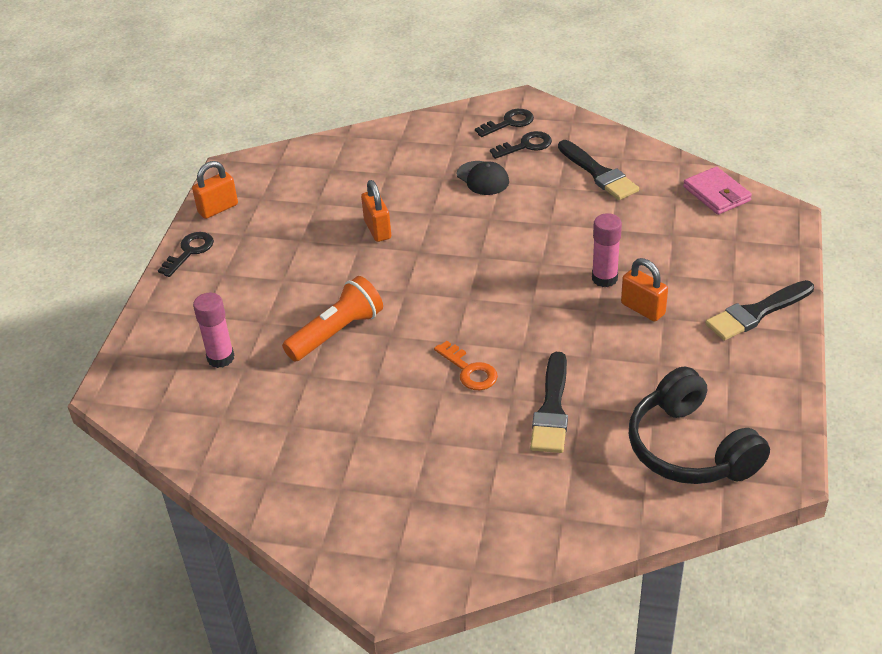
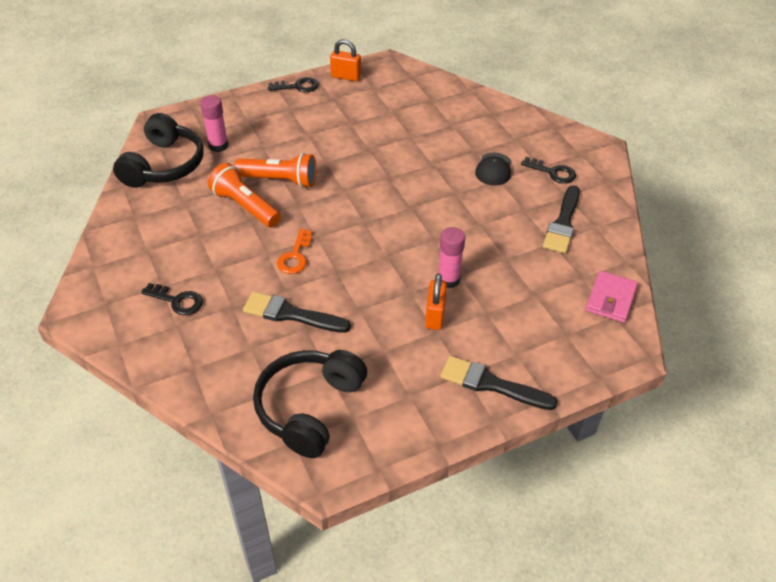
camera: 50 degrees right, 5 degrees up
(203, 418) = (164, 165): none -> black headphones
(350, 377) = (245, 206): none -> orange flashlight
(377, 229) = (392, 149): orange padlock -> none
(509, 123) = (568, 152): black key -> black key (177, 301)
(552, 409) = (291, 314): black brush -> black brush turned 45 degrees clockwise

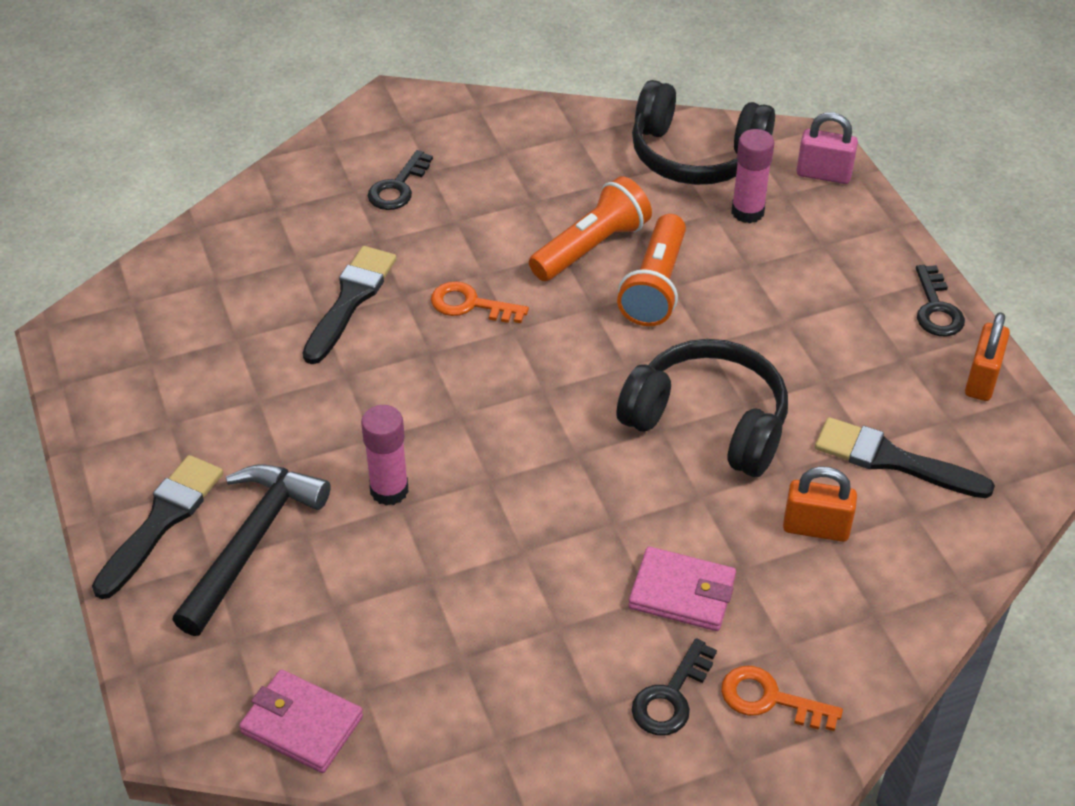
camera: 95 degrees right, 0 degrees up
(189, 118) = (823, 174): none -> pink padlock
(309, 408) = (178, 318): black headphones -> black headphones (708, 422)
(435, 315) = (314, 465): orange padlock -> orange padlock (816, 528)
(493, 169) = (682, 593): black cap -> pink wallet
(498, 337) = (252, 542): none -> black hammer
(545, 144) = (770, 699): none -> orange key
(563, 223) = (513, 686): black brush -> black brush (893, 460)

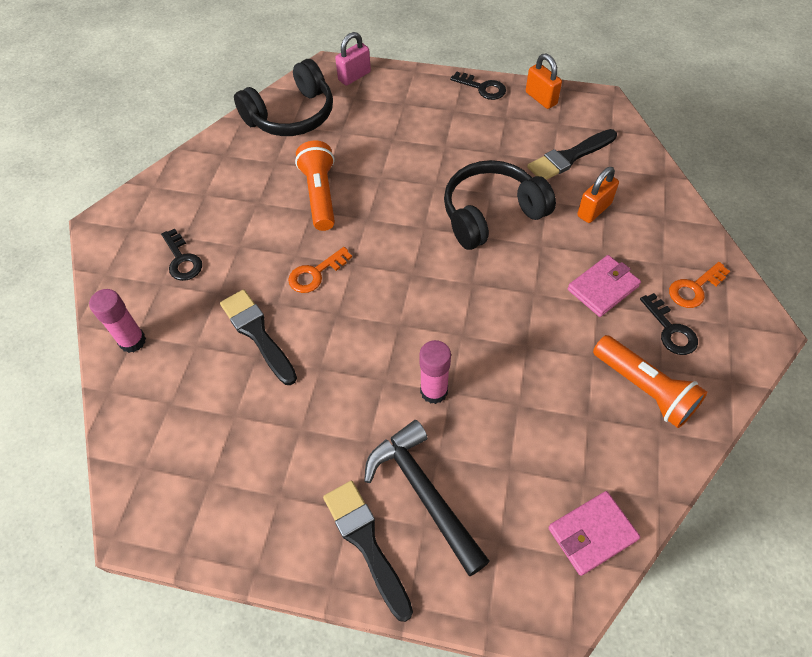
camera: 55 degrees left, 10 degrees up
(655, 286) = (375, 184): orange flashlight -> orange flashlight (644, 389)
(747, 212) = (354, 118): pink glue stick -> pink glue stick (132, 341)

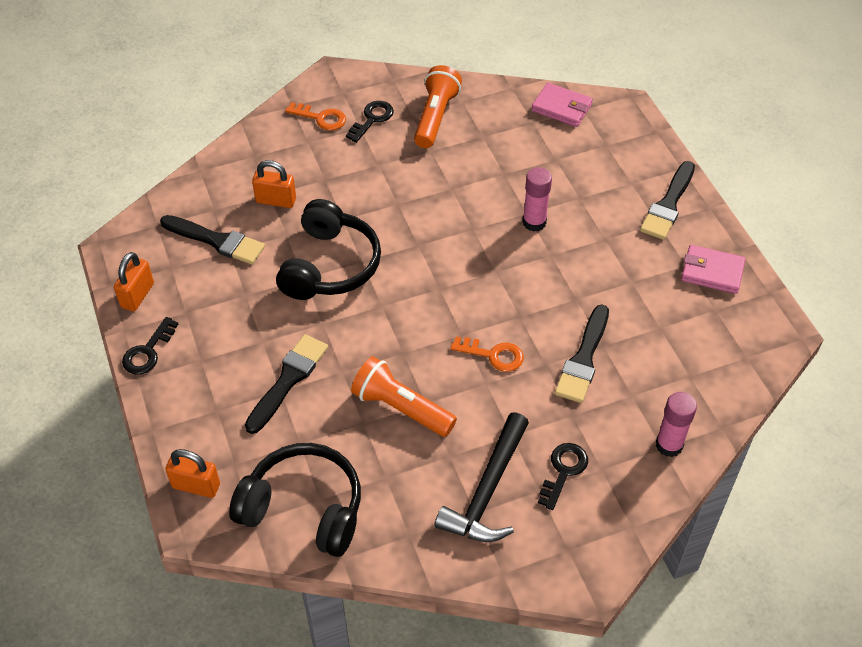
camera: 125 degrees left, 5 degrees down
(320, 195) = (401, 408): orange flashlight -> orange flashlight turned 75 degrees clockwise
(354, 76) = (196, 486): pink padlock -> orange padlock
(398, 146) = (288, 380): none -> black brush
(423, 492) = (611, 193): black hammer -> black hammer (487, 491)
(482, 88) = (148, 351): black key -> black key turned 150 degrees counterclockwise
(491, 214) = (330, 265): black headphones -> black headphones turned 105 degrees counterclockwise
(603, 288) = (360, 166): pink wallet -> pink wallet (712, 272)

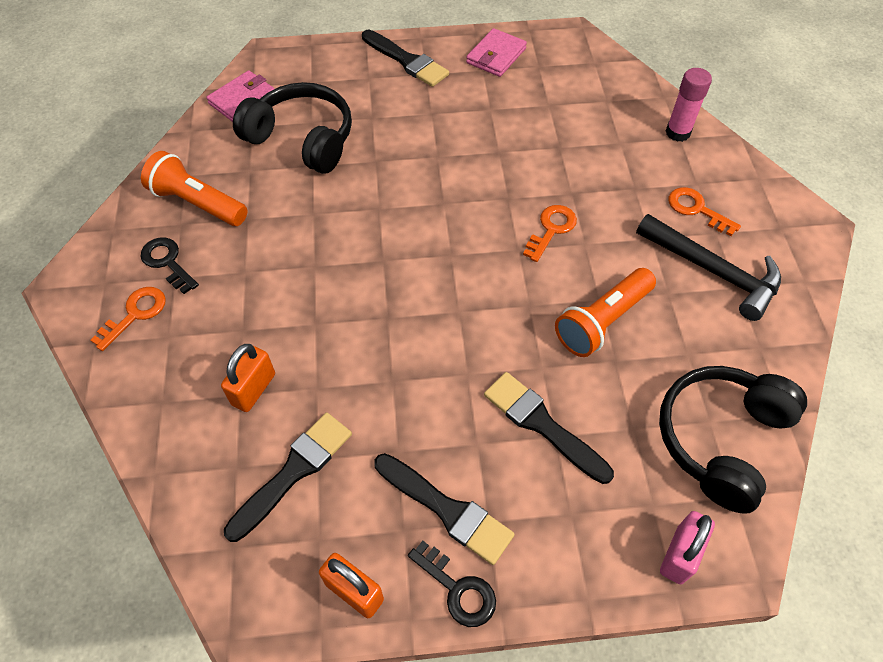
camera: 75 degrees left, 5 degrees up
(196, 486) = (679, 554): orange padlock -> pink padlock
(330, 265) = (383, 349): black headphones -> black headphones (302, 139)
(534, 222) = (390, 158): pink glue stick -> none
(563, 471) = (697, 209): black key -> orange key
(583, 359) = (572, 164): black brush -> black brush (447, 510)

